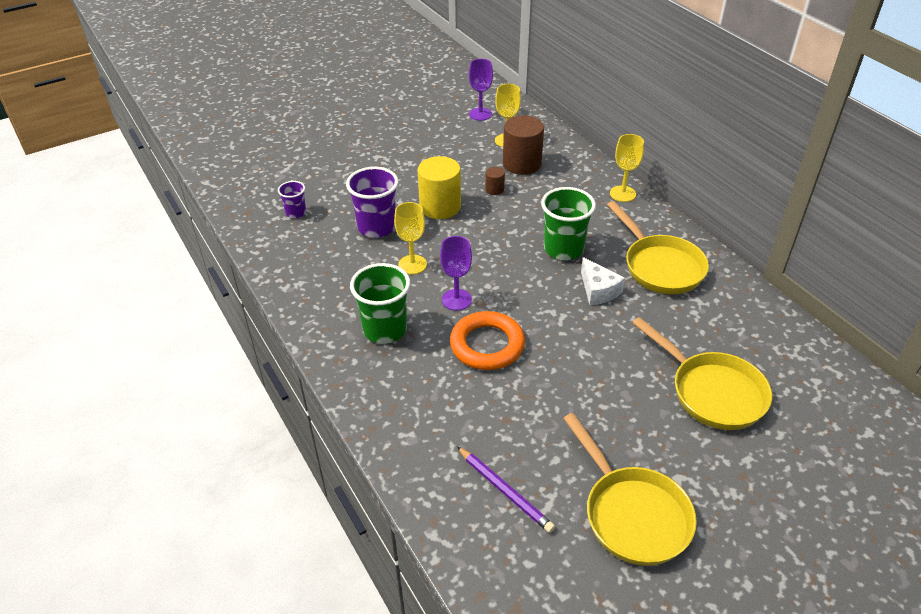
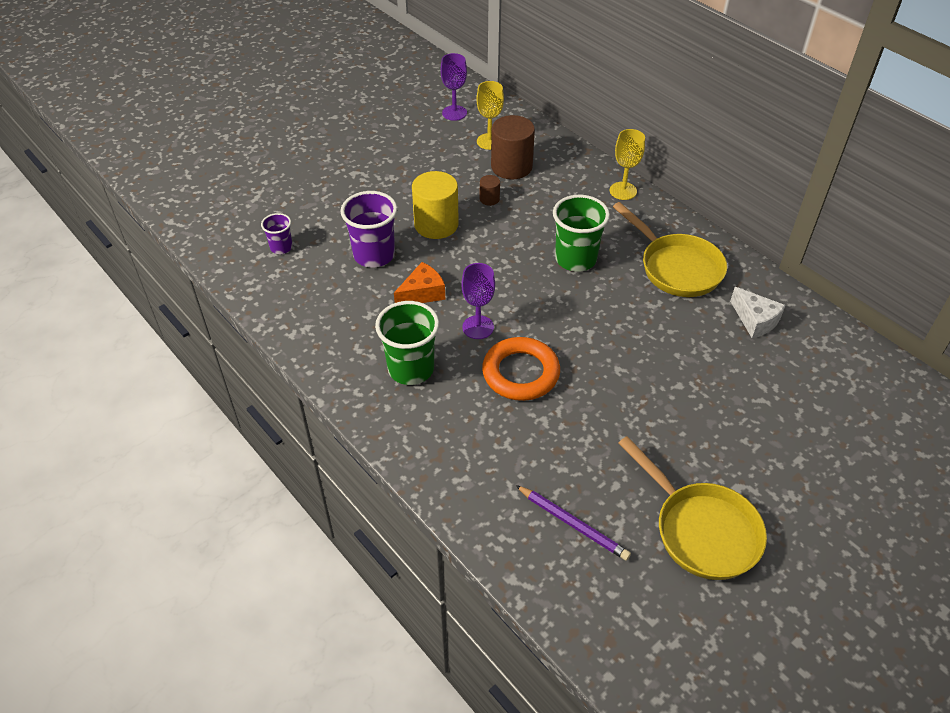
camera: 10 degrees left, 5 degrees up
(412, 264) = (422, 293): yellow goblet -> orange cheese
(598, 290) = (620, 301): white cheese -> white cheese (755, 320)
(712, 392) = (752, 395): yellow pan -> none

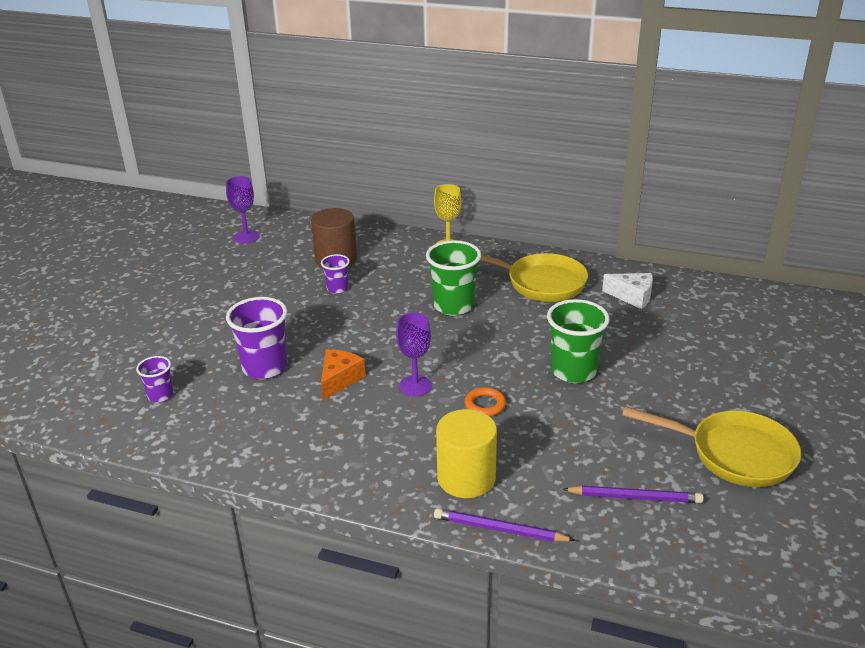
camera: 30 degrees left, 15 degrees down
(411, 369) = (382, 442): green cup -> green cup (573, 371)
(436, 224) = (305, 323): yellow cylinder -> yellow cylinder (466, 478)
(438, 494) = (500, 529): none -> purple pencil
(489, 141) = (298, 247): yellow goblet -> none
(489, 199) = (337, 288): brown cylinder -> purple cup
(520, 373) = (485, 405): orange ring -> orange ring, size x0.52

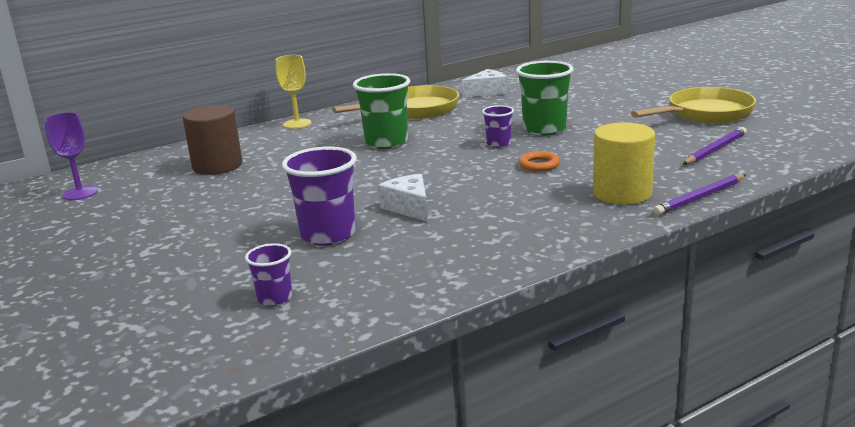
camera: 50 degrees left, 10 degrees down
(337, 288) = (266, 176): purple cup -> purple cup (498, 144)
(339, 380) = (409, 207): orange cheese -> white cheese
(415, 386) = (471, 181): purple goblet -> none

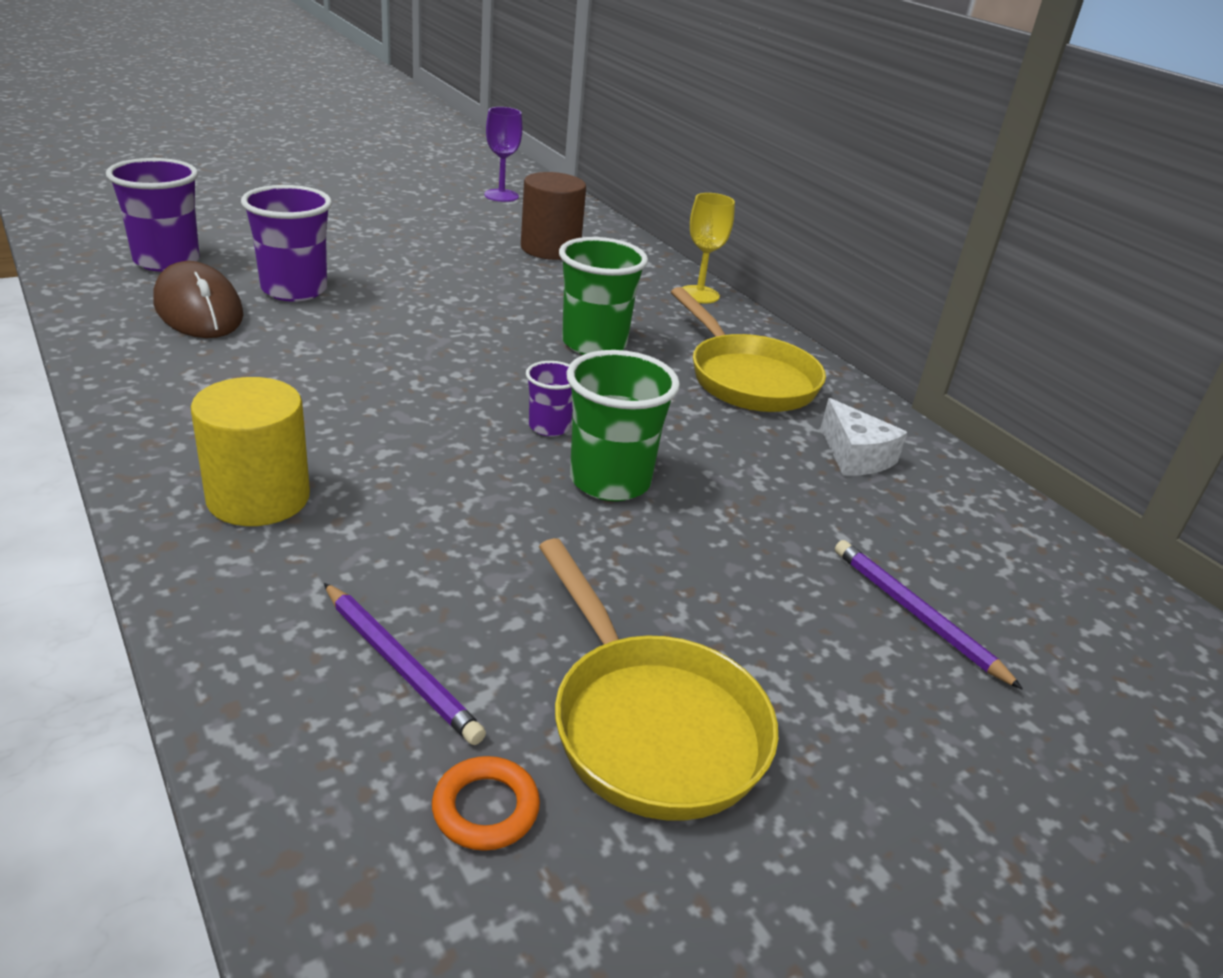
camera: 85 degrees right, 10 degrees up
(275, 298) = (166, 261): purple cup -> purple cup, size x1.83
(381, 261) = (198, 310): none -> brown mouse
(409, 207) = (336, 337): white cheese -> none
(539, 165) = (432, 447): orange ring -> orange ring (485, 808)
(700, 197) = (177, 572): purple pencil -> purple pencil (916, 614)

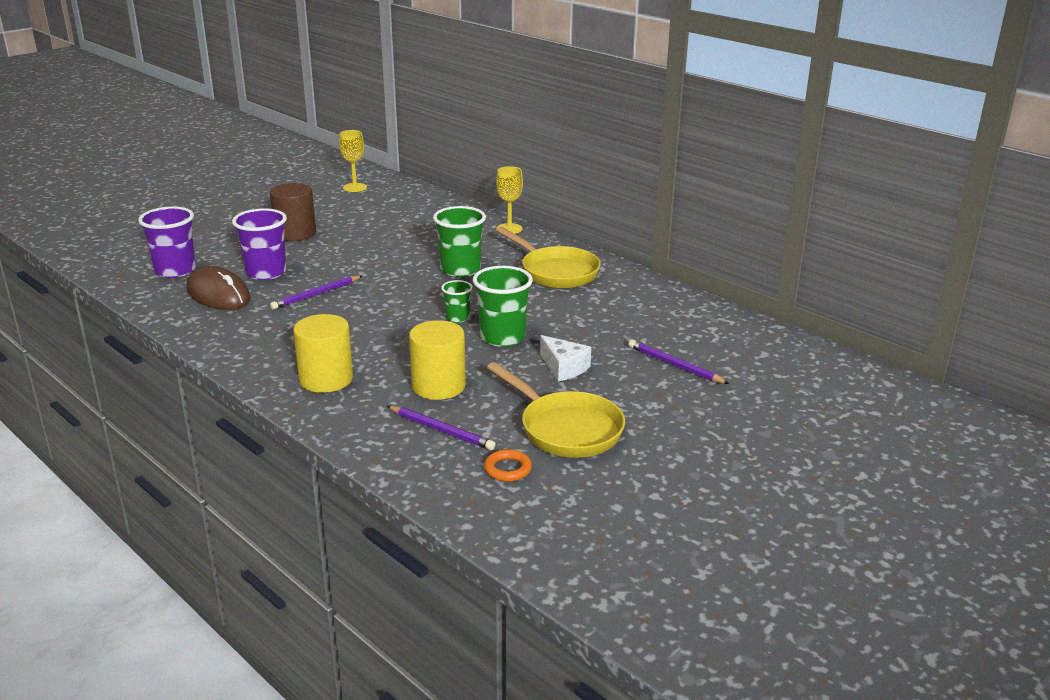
camera: 10 degrees left, 5 degrees down
(345, 340) = (316, 294): none -> purple pencil
(447, 558) = (438, 386): none -> yellow cylinder
(501, 195) = (354, 187): purple goblet -> yellow goblet
(549, 427) = (457, 318): purple cup -> green cup
(550, 249) = (405, 217): brown cylinder -> brown cylinder (295, 233)
(855, 456) = (627, 301): white cheese -> white cheese (564, 368)

